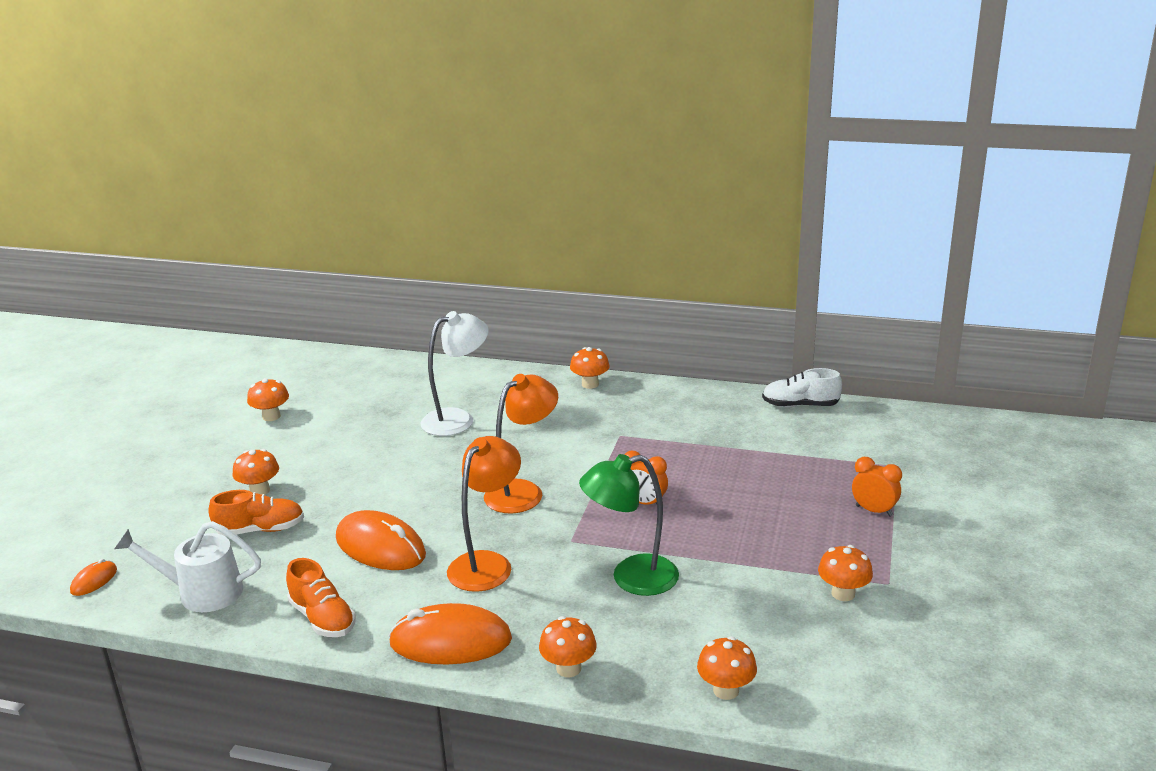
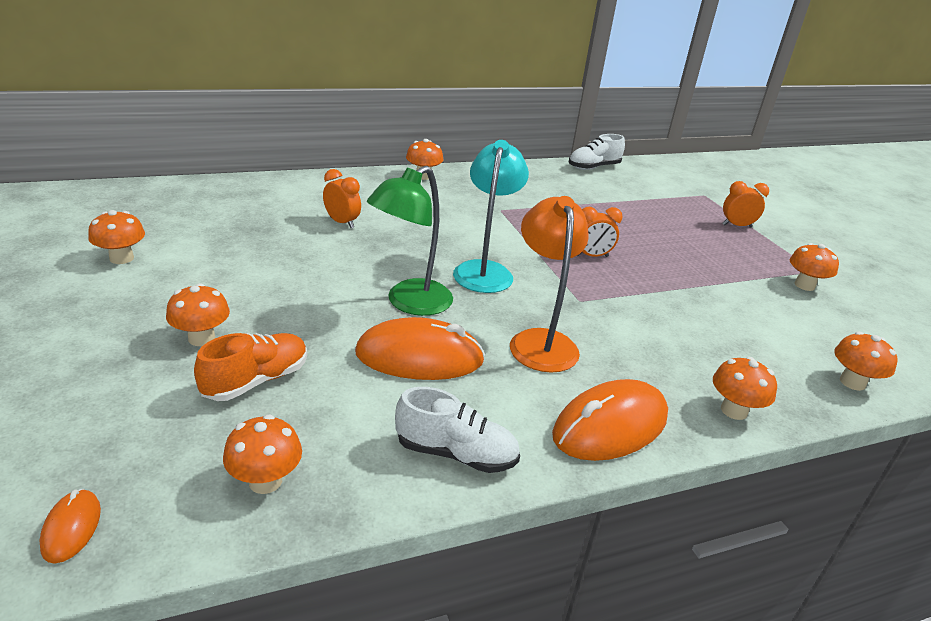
camera: 40 degrees left, 5 degrees up
(201, 592) = (265, 481): white watering can -> orange mushroom
(323, 618) = (456, 454): orange shoe -> white shoe
(457, 419) = (342, 223): white lamp -> orange clock
(523, 491) = (485, 270): orange lamp -> turquoise lamp
(631, 578) = (666, 317): green lamp -> green lamp (410, 303)

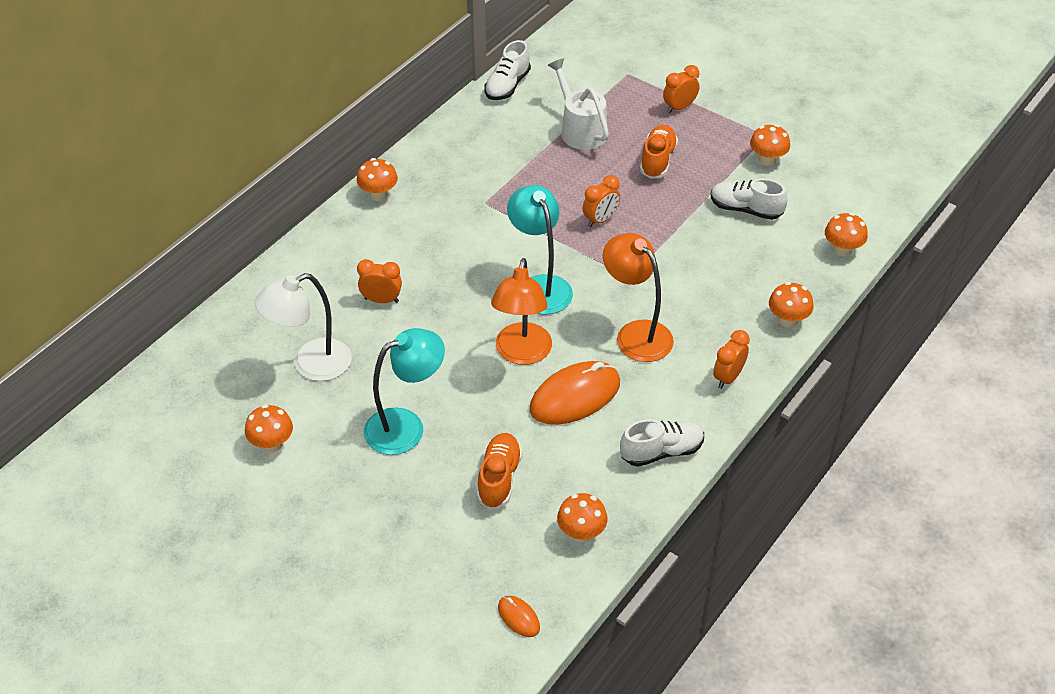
camera: 30 degrees left, 15 degrees up
(201, 338) = (425, 471): orange mushroom -> none
(231, 231) = (310, 365): none -> white lamp
(237, 300) = (406, 426): none -> turquoise lamp
(410, 303) = (522, 354): green lamp -> orange lamp
(610, 426) = (728, 377): orange mouse -> orange clock
(630, 205) = (580, 130): none -> white watering can
(685, 245) = (657, 160): none -> orange shoe
(752, 307) = (745, 209): none -> white shoe

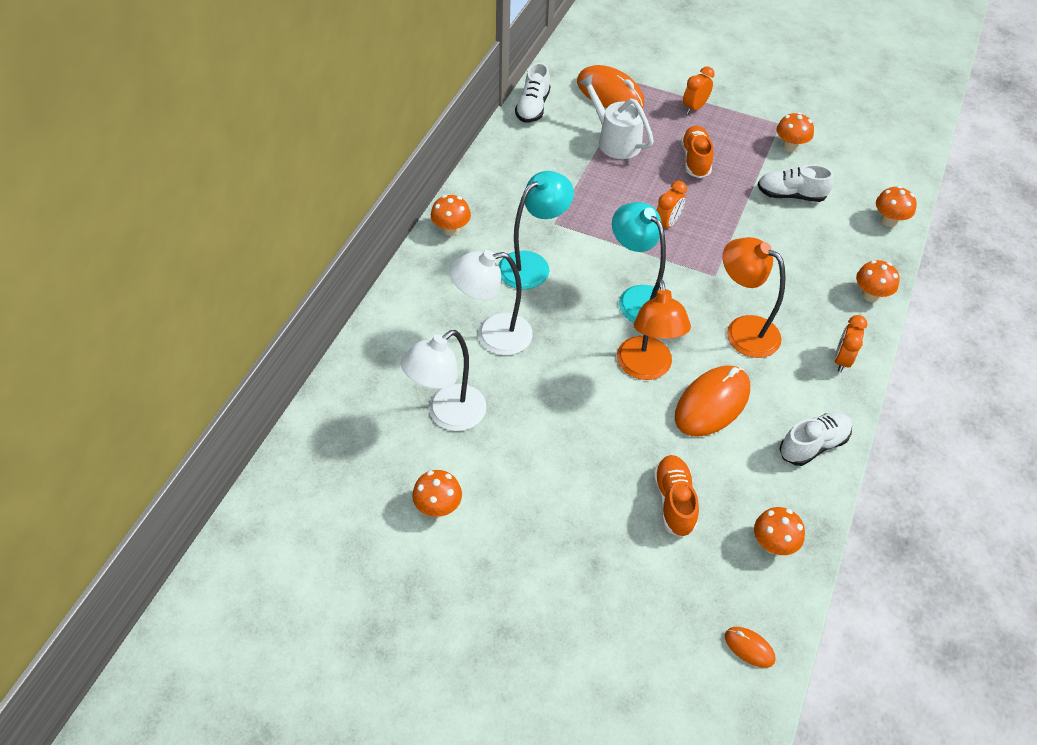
camera: 15 degrees left, 5 degrees up
(381, 300) = (492, 336): orange clock -> white lamp
(406, 426) = (564, 463): turquoise lamp -> turquoise lamp (532, 264)
(594, 82) = (610, 93): none -> orange mouse

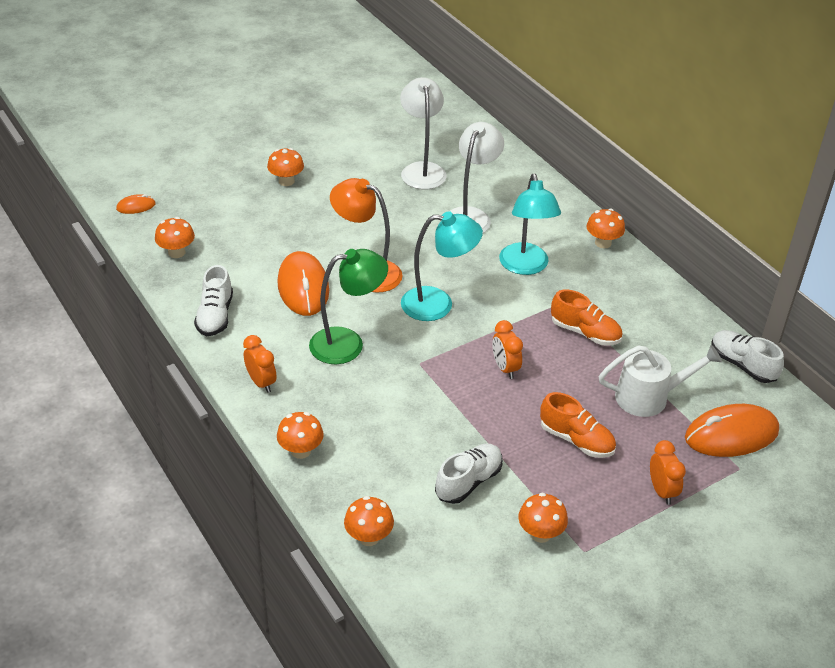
camera: 125 degrees right, 10 degrees down
(438, 507) = (358, 140): orange mushroom -> orange mushroom (286, 181)
(674, 501) = (254, 228): orange shoe -> orange shoe (585, 332)
(742, 330) = (348, 343): orange lamp -> green lamp

